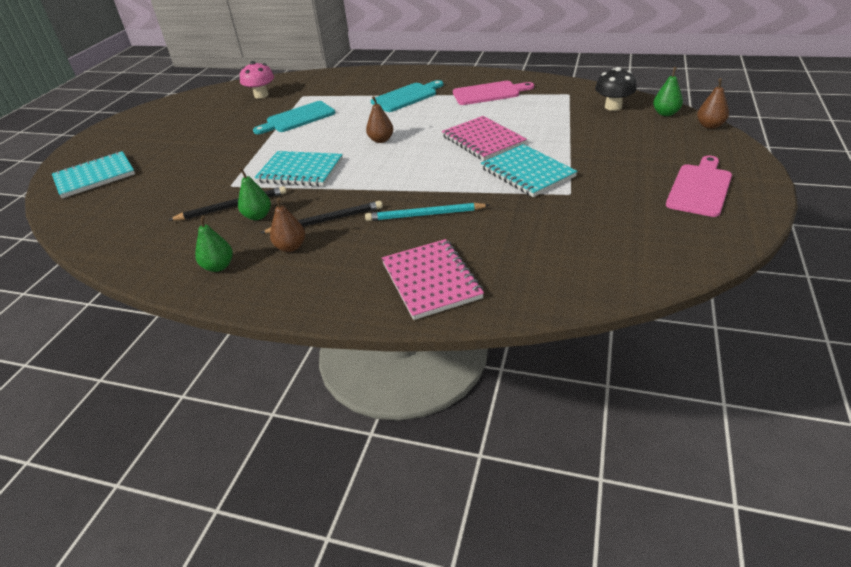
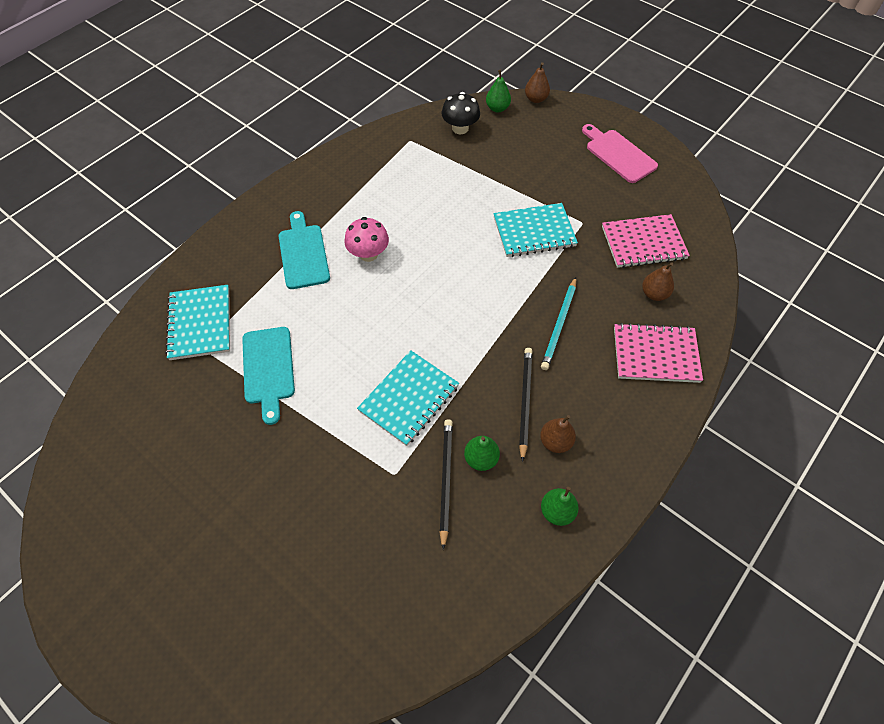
camera: 70 degrees left, 20 degrees up
(95, 176) = (251, 641): turquoise notebook -> turquoise notebook (200, 323)
(261, 95) = (154, 392): pink mushroom -> pink mushroom (368, 254)
(381, 140) = (392, 309): brown pear -> brown pear (654, 294)
(483, 140) = (455, 235): pink notebook -> pink notebook (643, 243)
(489, 93) = (357, 189): pink cutting board -> none

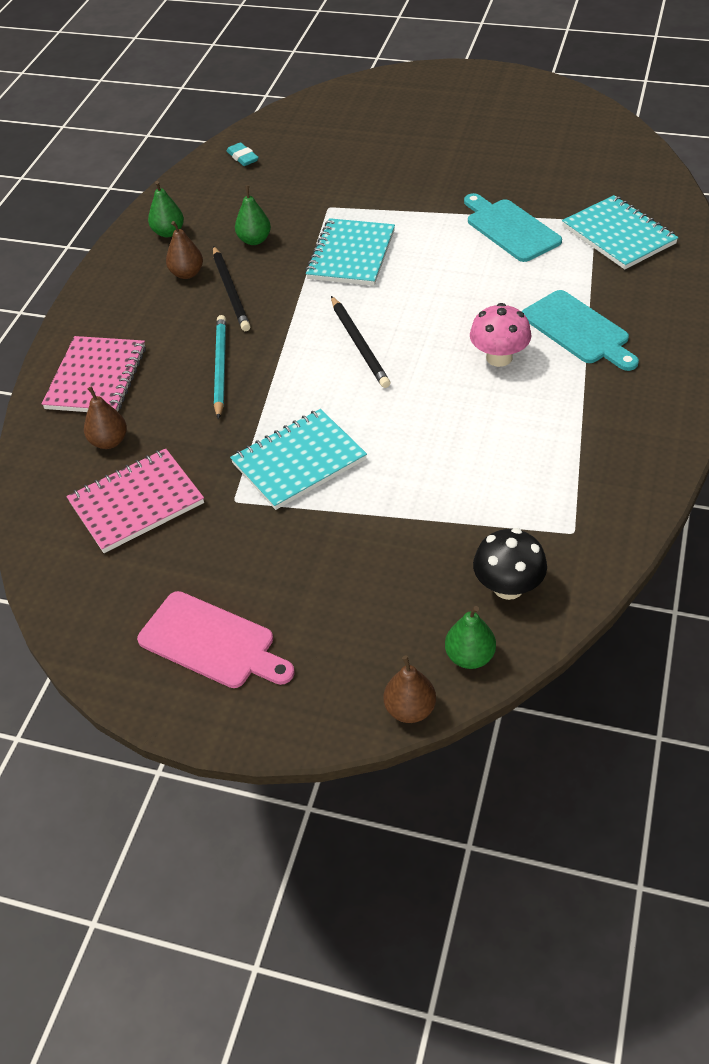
camera: 160 degrees right, 10 degrees down
(439, 611) = (242, 157): none -> turquoise eraser
(445, 480) = (280, 218): black pencil -> black pencil (359, 344)
(655, 354) = (96, 378): pink notebook -> pink notebook turned 60 degrees counterclockwise

